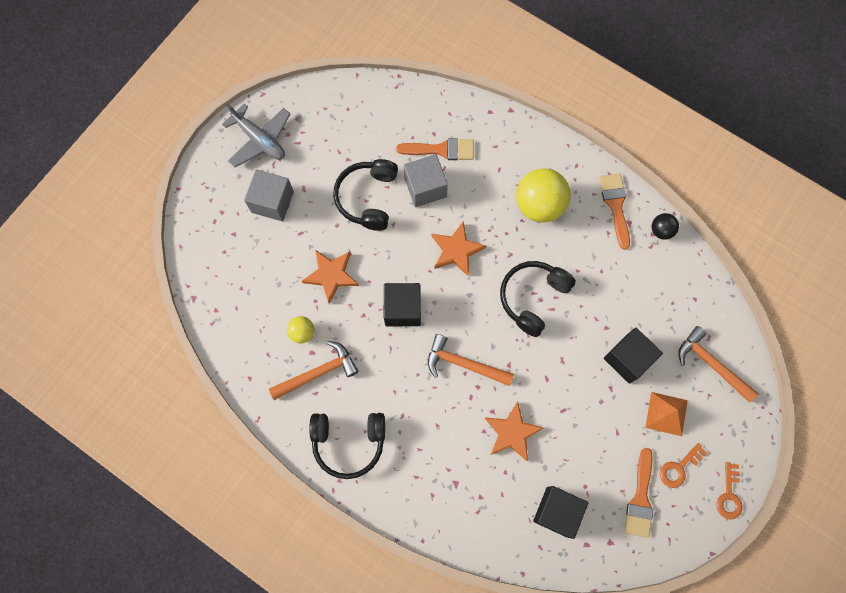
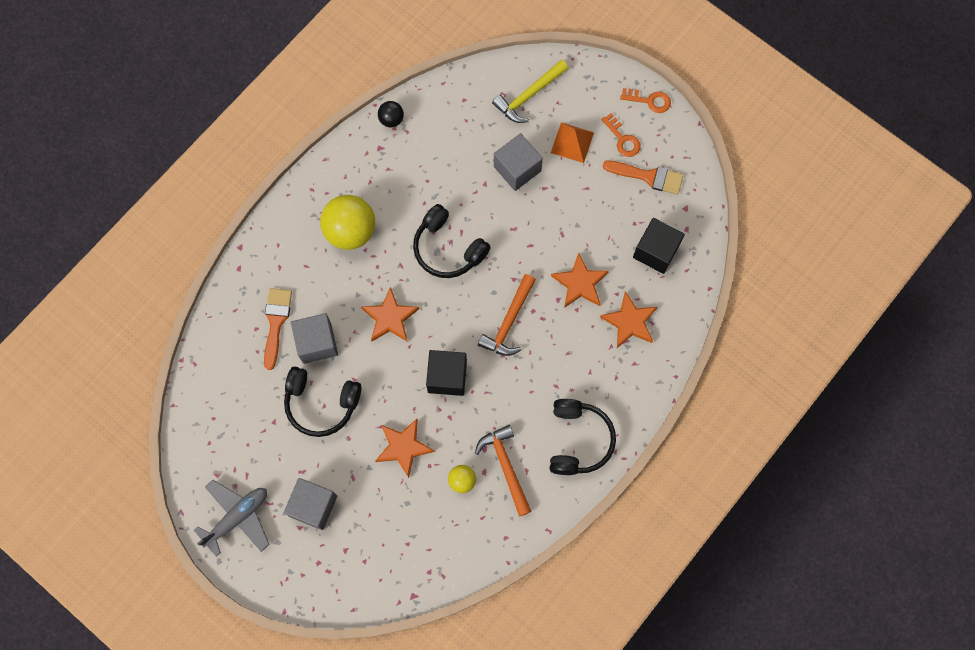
camera: 85 degrees left, 0 degrees up
(476, 488) = (630, 322): none -> orange star
(615, 205) = (360, 158): orange brush -> none
(628, 359) = (517, 169): black cube -> grey cube
(711, 364) = (529, 96): orange hammer -> yellow hammer

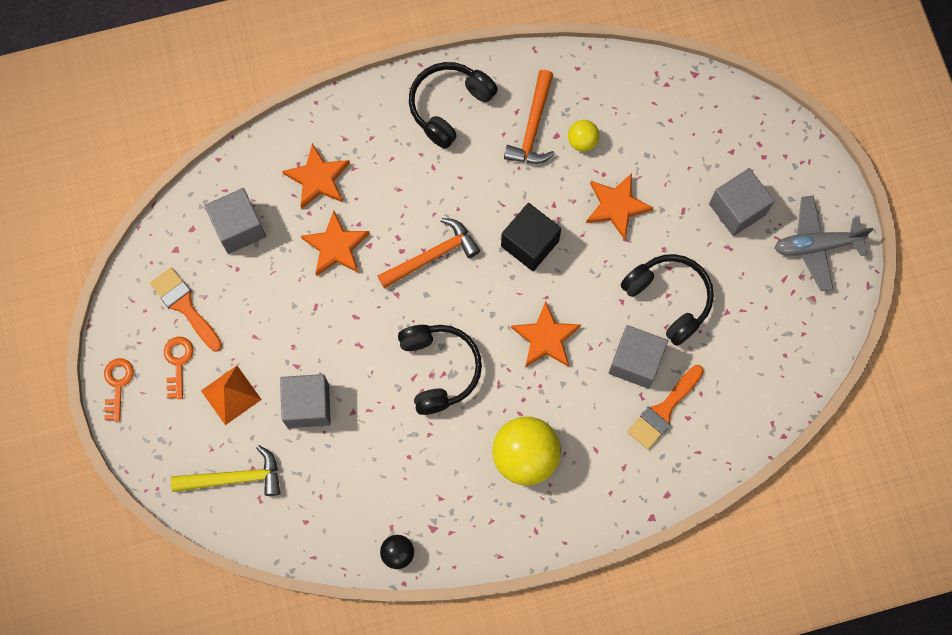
camera: 145 degrees left, 0 degrees up
(649, 101) = (117, 385): orange key -> orange key turned 45 degrees clockwise
(656, 251) = (239, 227): black cube -> grey cube

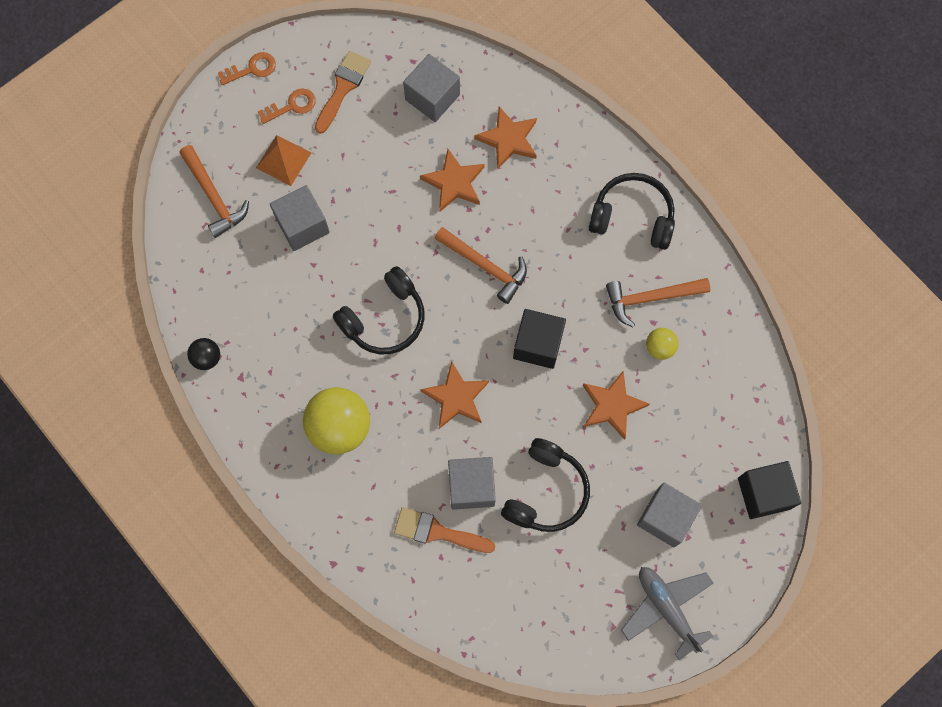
camera: 65 degrees right, 0 degrees up
(235, 478) = (214, 196): yellow hammer -> orange hammer
(751, 119) = (764, 493): none -> black cube

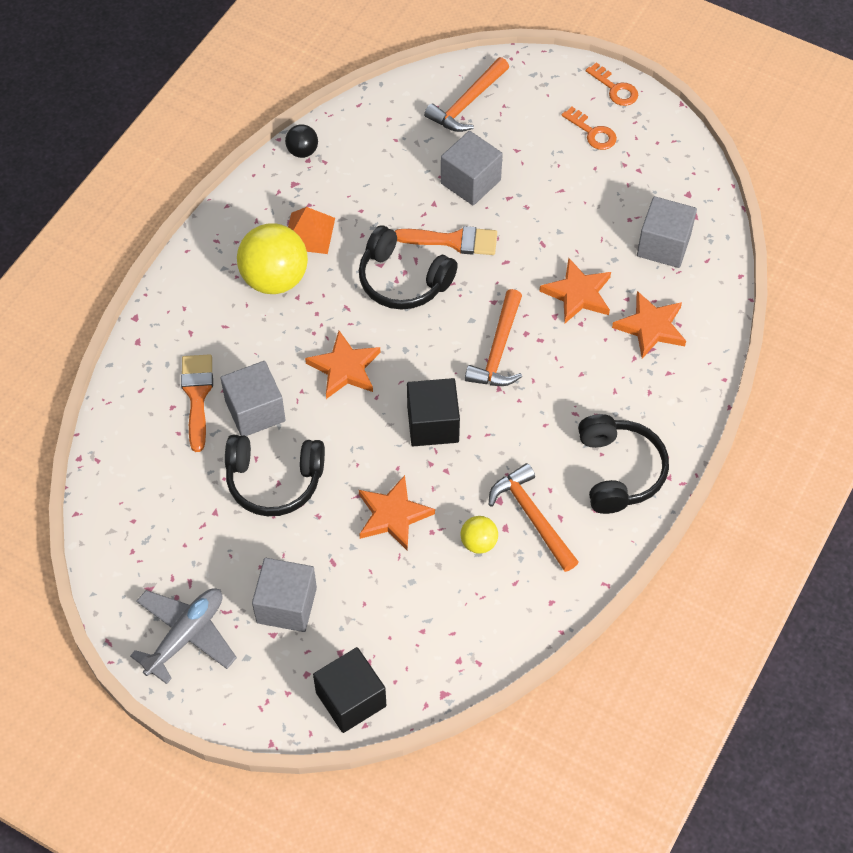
camera: 70 degrees right, 15 degrees down
(283, 160) = (531, 144): orange pyramid -> orange pyramid (309, 233)
(343, 88) = (634, 167): orange brush -> orange brush (453, 241)

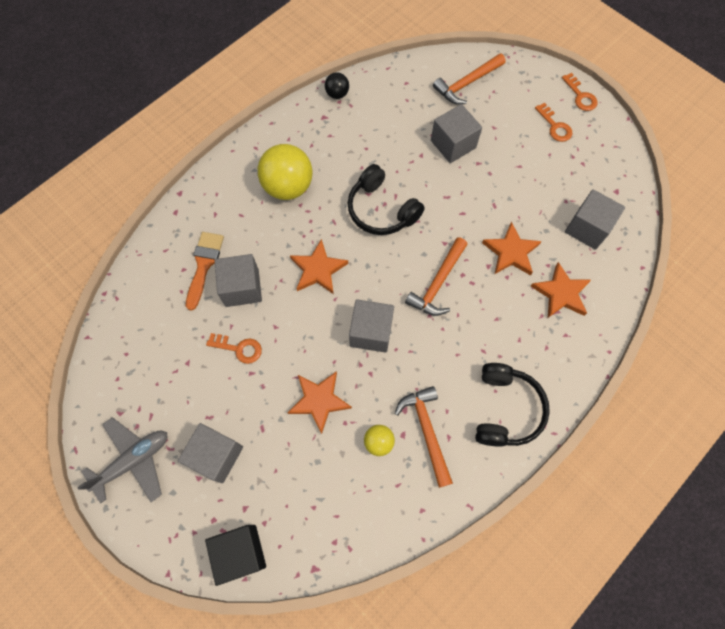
camera: 15 degrees right, 10 degrees up
(274, 481) = (238, 348): black headphones -> orange key
(309, 233) = (323, 157): orange pyramid -> none
(433, 424) = (371, 332): black cube -> grey cube
(453, 241) = (427, 187): orange brush -> none

